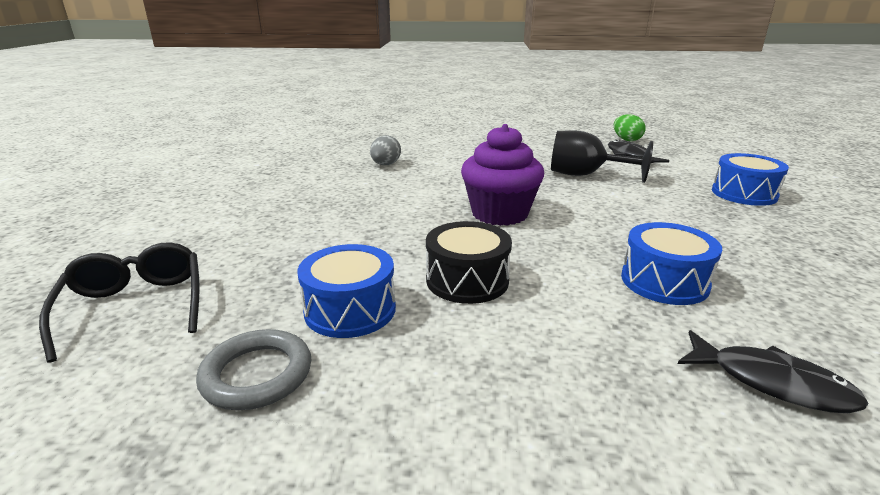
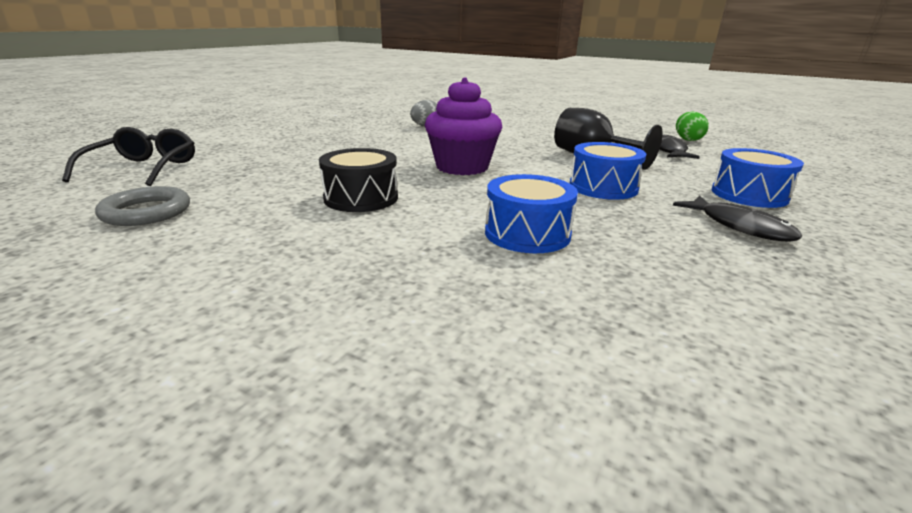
camera: 25 degrees right, 0 degrees up
(350, 310) = (254, 195): blue drum -> blue drum (603, 187)
(771, 382) = (496, 317): black fish -> black fish (739, 226)

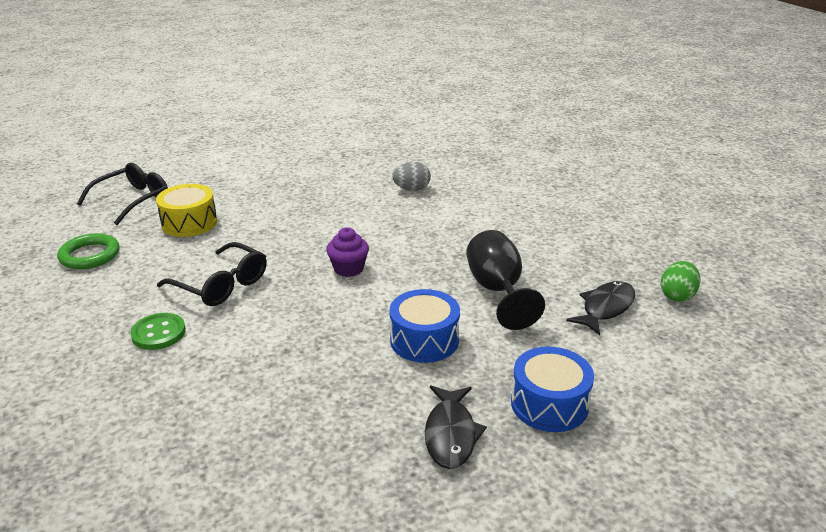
camera: 35 degrees right, 5 degrees up
(146, 212) = (90, 255): grey ring -> green ring
(246, 170) = (189, 223): none -> yellow drum
(353, 244) = (158, 333): none -> green button
(361, 198) = (221, 285): black drum -> black glasses
(462, 167) = (348, 269): purple cupcake -> purple cupcake, size x0.56
(527, 233) = (273, 369): blue drum -> none

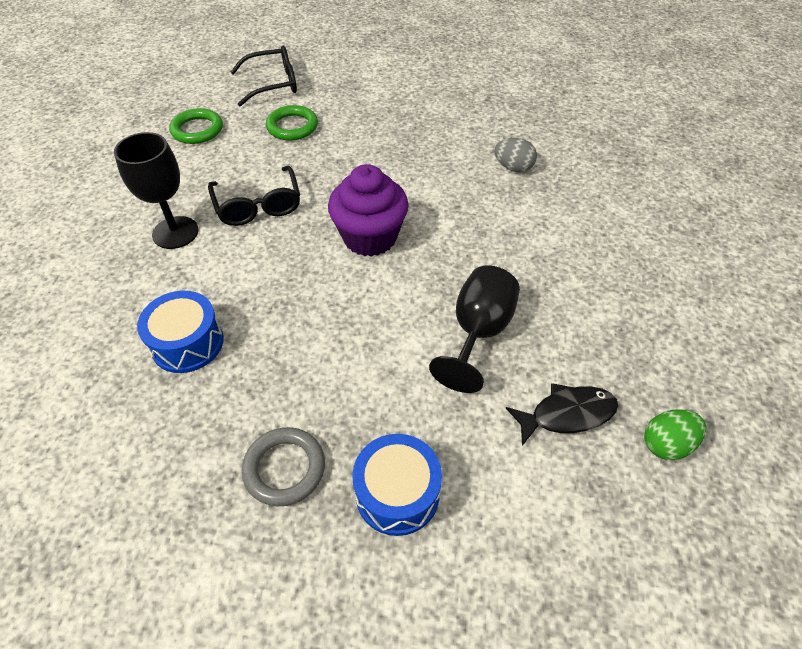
camera: 35 degrees right, 20 degrees up
(158, 333) = (175, 232): green button -> black goblet
(189, 223) = (292, 126): yellow drum -> green ring
(348, 269) = (370, 237): purple cupcake -> purple cupcake, size x1.77
(424, 340) = (358, 353): blue drum -> blue drum (187, 343)
(451, 434) = (284, 468): black fish -> grey ring

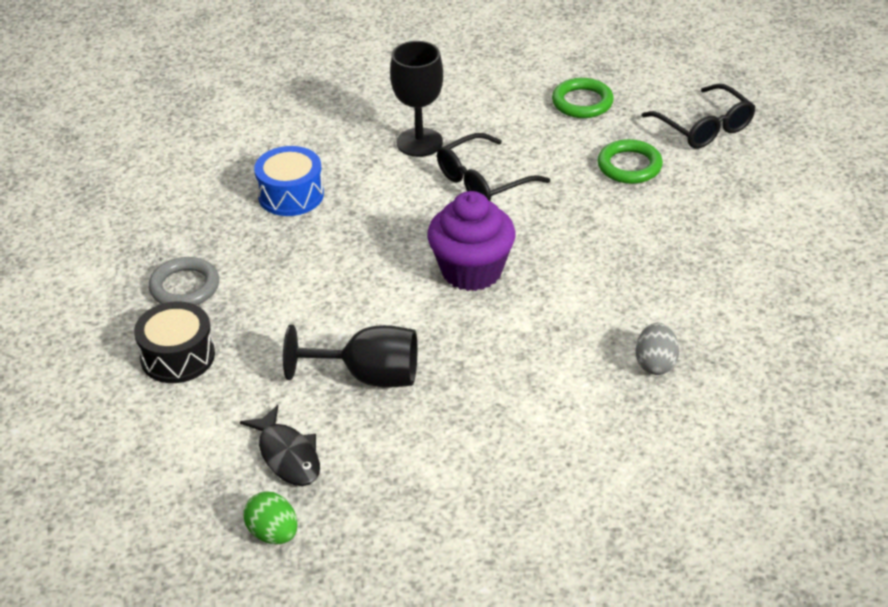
camera: 75 degrees right, 10 degrees down
(397, 493) = (178, 356): blue drum -> black drum

